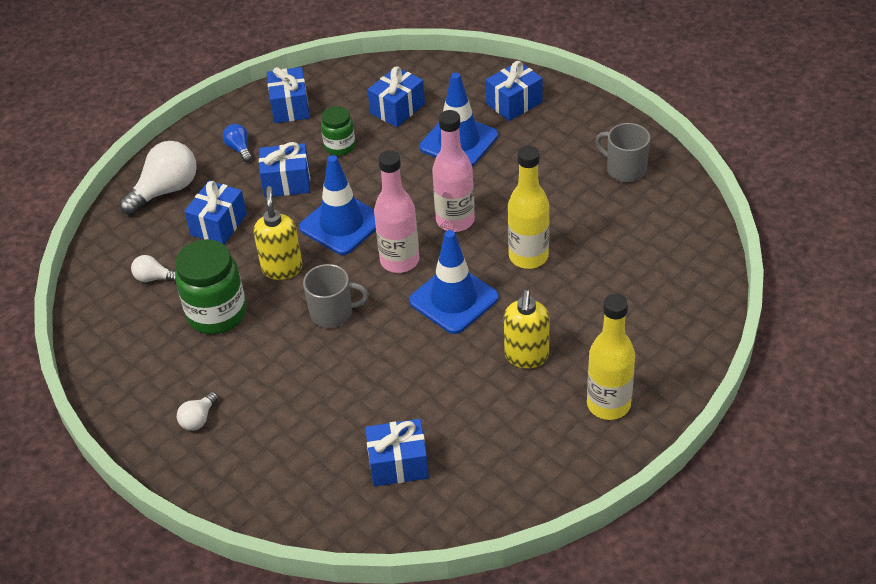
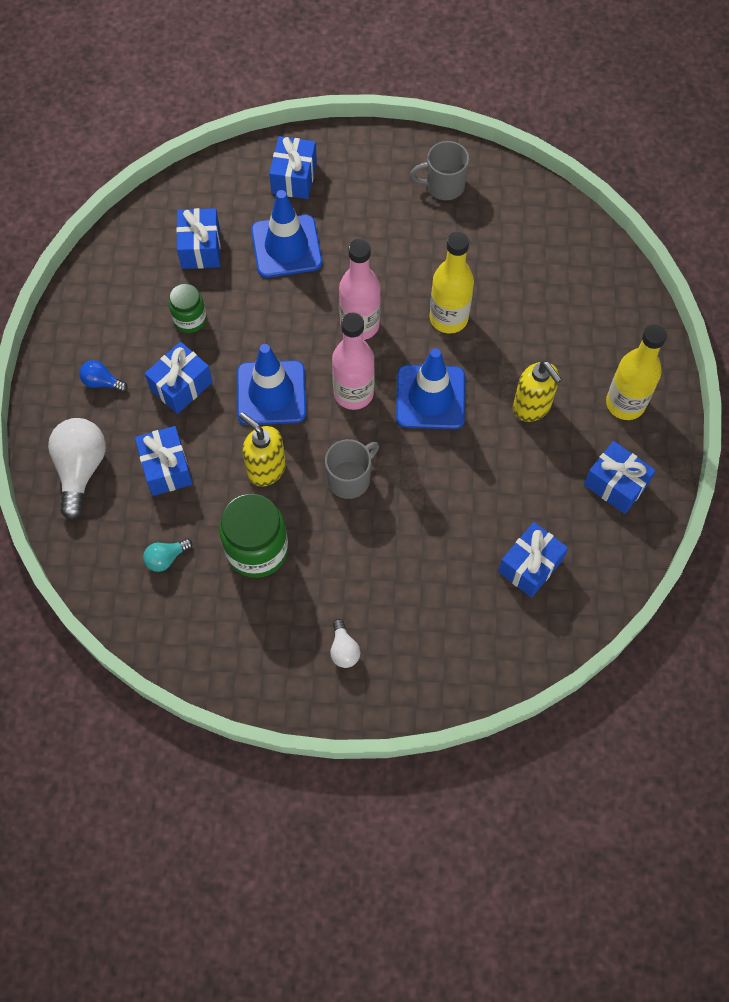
camera: 45 degrees left, 20 degrees up
(154, 278) = (166, 558): white light bulb -> turquoise light bulb
(290, 107) = (102, 309): blue gift -> blue gift (615, 484)

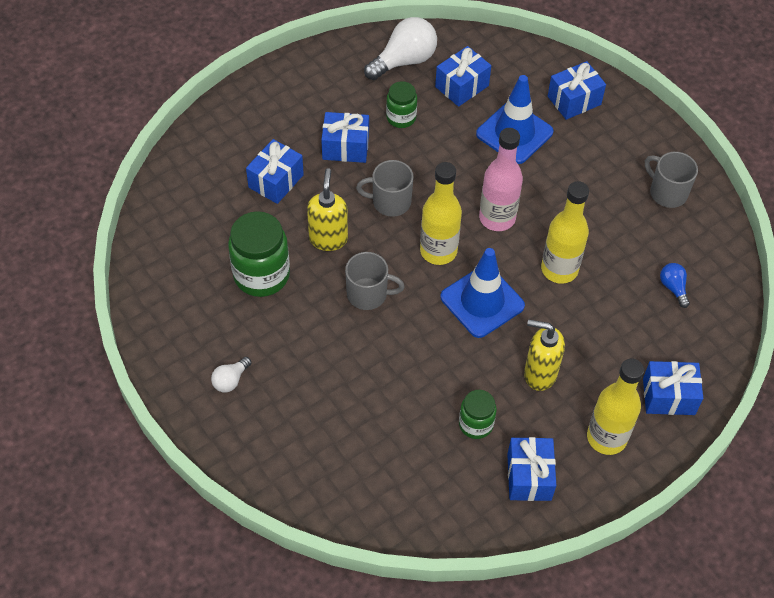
camera: 50 degrees right, 10 degrees down
(81, 469) = (231, 135): white light bulb -> white light bulb (404, 61)
(102, 382) = (306, 102): blue light bulb -> blue light bulb (673, 288)
(166, 558) = (209, 226): turquoise light bulb -> none
(271, 393) = (390, 202): blue traffic cone -> grey mug
(353, 393) = (438, 251): pink bottle -> yellow bottle
(530, 566) = (404, 461): blue gift -> blue gift (668, 396)
(532, 407) = (539, 374): yellow soap dispenser -> yellow soap dispenser turned 90 degrees clockwise
(539, 488) = (476, 424): none -> green jar

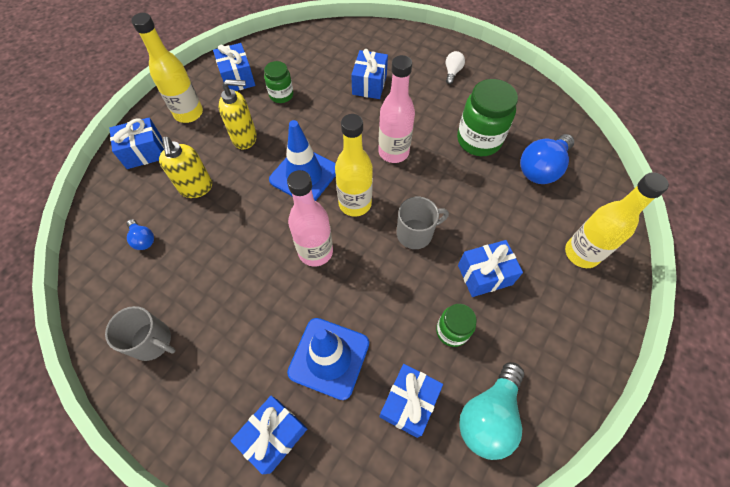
camera: 160 degrees right, 5 degrees up
(216, 220) = (541, 168): none -> blue light bulb
(276, 181) = (521, 218): blue gift -> blue gift (369, 84)
(328, 238) = (447, 184): yellow soap dispenser -> yellow soap dispenser (196, 188)
(368, 294) = (393, 152): grey mug -> pink bottle
(404, 61) = (488, 415): white light bulb -> turquoise light bulb
(559, 269) = (247, 222): yellow bottle -> yellow bottle (581, 253)

